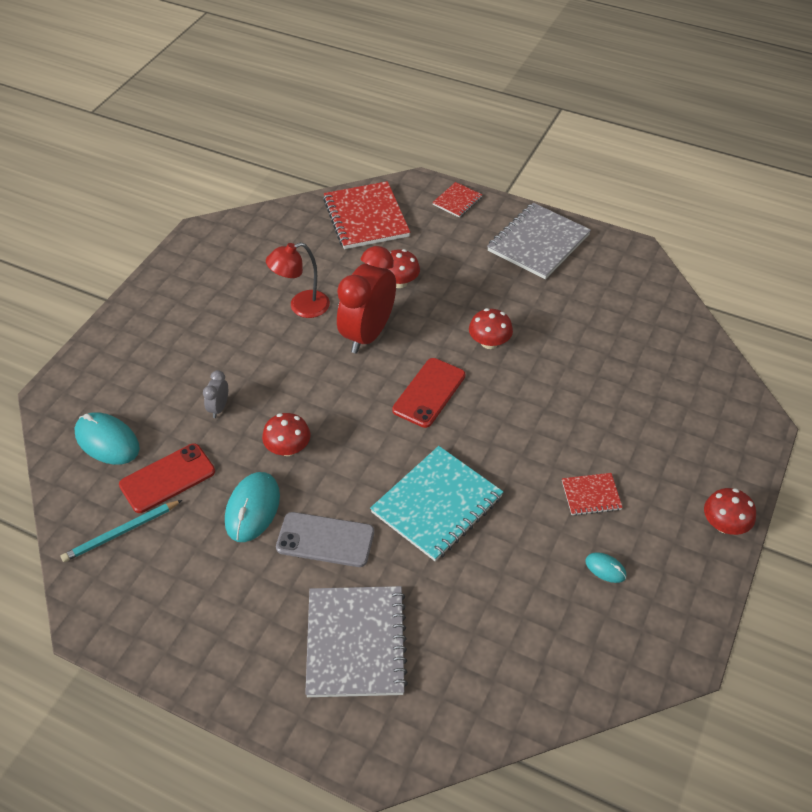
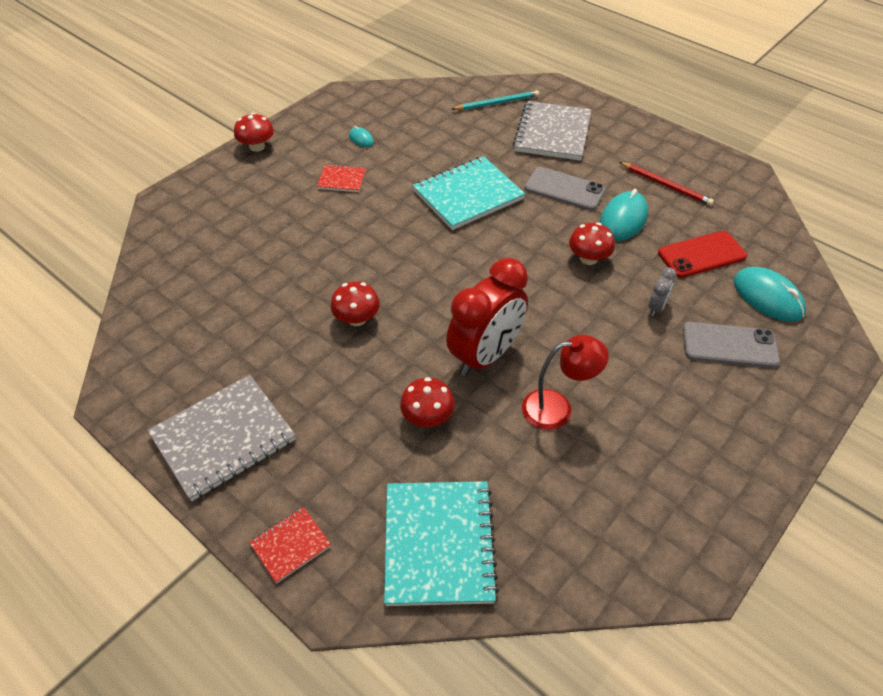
camera: 165 degrees left, 0 degrees up
(121, 533) = (736, 222): turquoise pencil -> turquoise pencil (497, 103)
(154, 384) = (729, 345): none -> grey phone
(199, 575) = (666, 185): none -> red pencil
(366, 217) = (438, 544): red notebook -> turquoise notebook
(429, 393) = (441, 281): red phone -> none

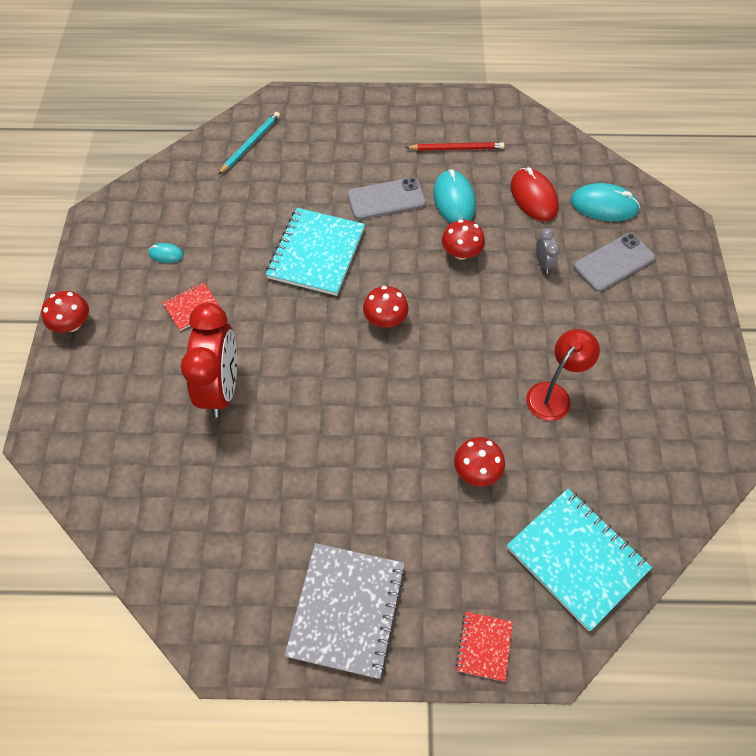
camera: 40 degrees left, 10 degrees up
(357, 319) = (342, 429): red mushroom -> red mushroom (385, 319)
(485, 355) = (467, 389): red clock -> red clock (221, 388)
(552, 133) = (326, 148): grey notebook -> none
(701, 255) = (533, 197): red phone -> red mouse

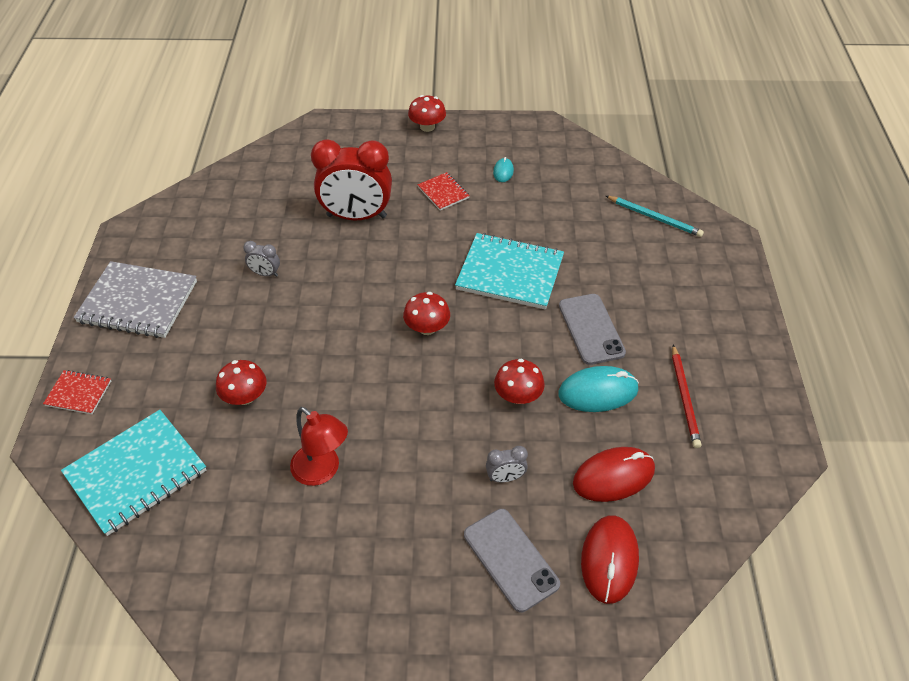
camera: 90 degrees right, 10 degrees down
(306, 473) = (265, 274): none -> grey clock
(603, 205) = (609, 560): turquoise mouse -> red mouse

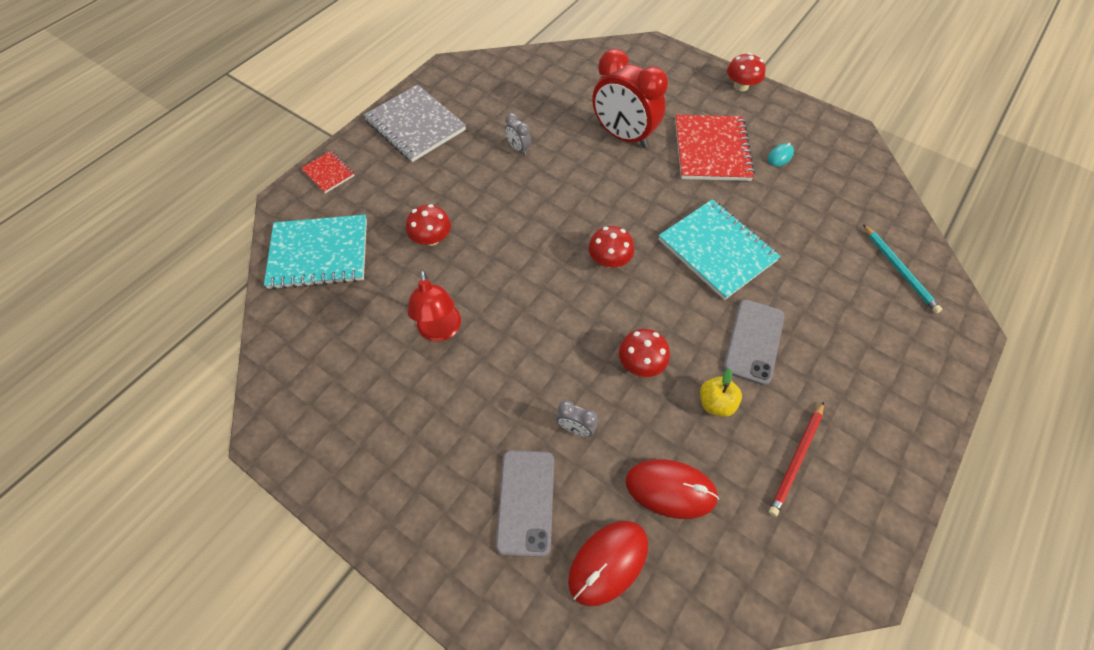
camera: 35 degrees right, 10 degrees up
(443, 192) = (711, 150): red notebook -> red notebook, size x2.00
(598, 392) = (715, 403): turquoise mouse -> yellow apple

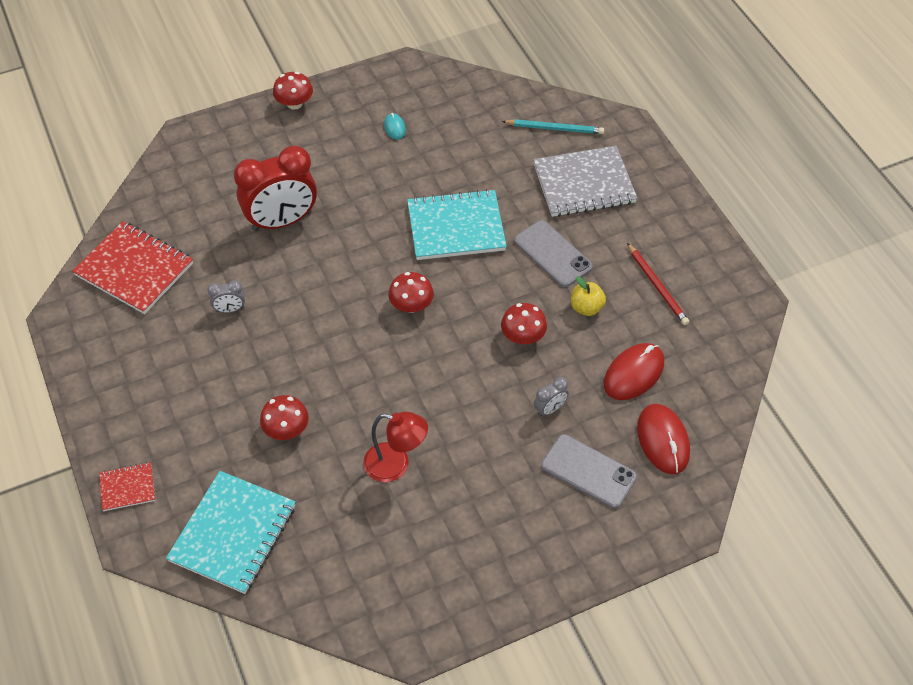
camera: 60 degrees left, 5 degrees down
(415, 125) = (123, 382): grey notebook -> grey notebook (584, 184)
(711, 150) = (350, 168): red notebook -> red notebook (134, 269)

